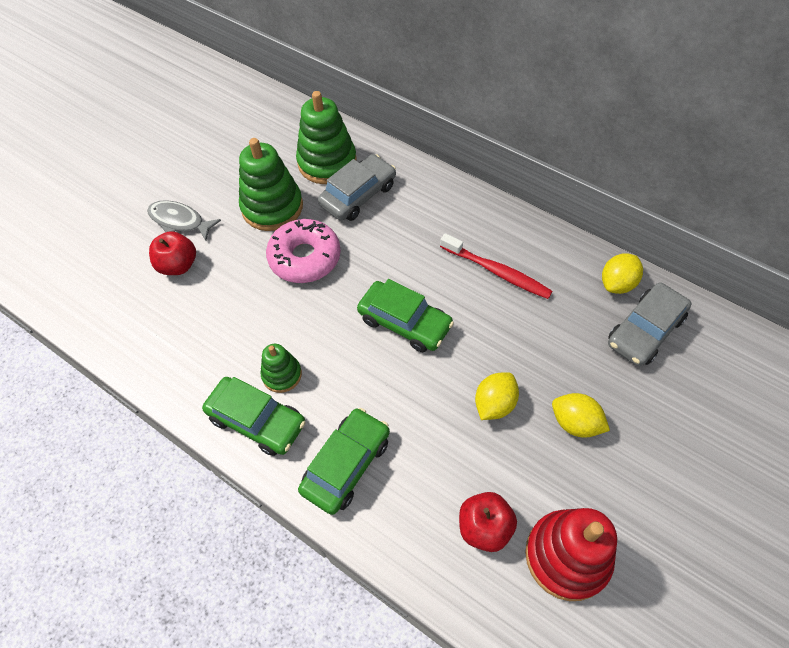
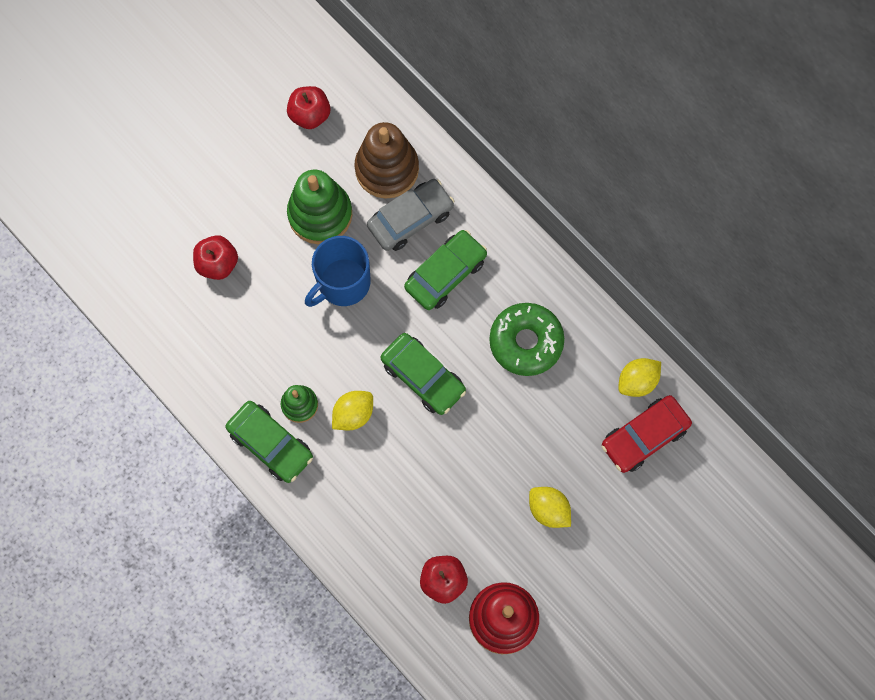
camera: 10 degrees right, 15 degrees up
(180, 221) = (224, 210): grey fish -> none
(249, 137) = (310, 115): none -> red apple
(305, 258) = (342, 283): pink donut -> blue mug
(327, 162) = (387, 169): green stacking toy -> brown stacking toy
(346, 464) = (341, 502): green car -> green car (445, 274)
(494, 404) = (483, 476): yellow lemon -> yellow lemon (353, 414)
(497, 272) = (526, 342): red toothbrush -> green donut
(645, 330) = (644, 436): grey car -> red car

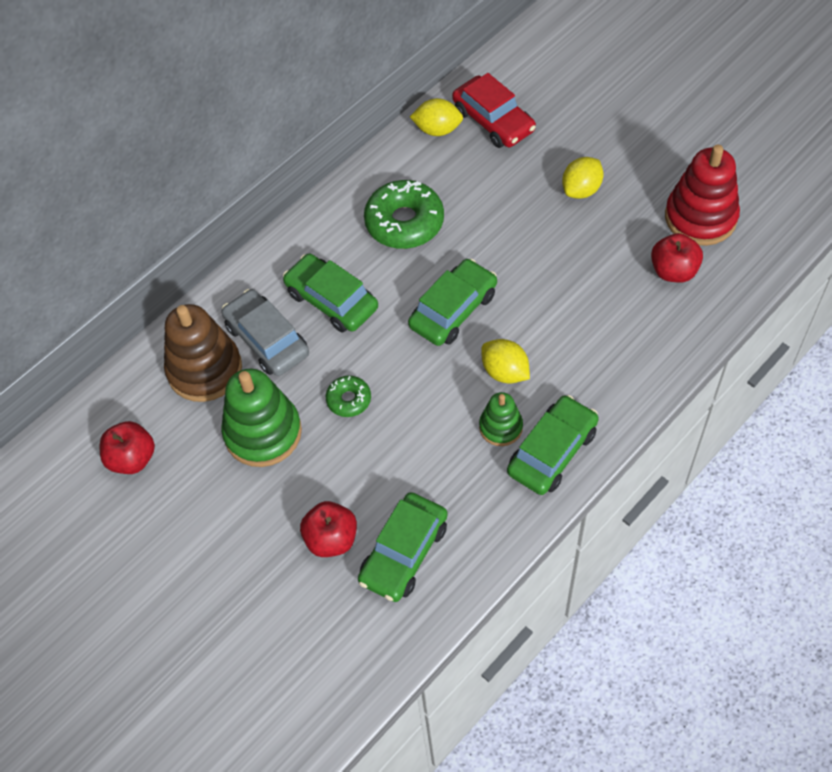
camera: 90 degrees left, 15 degrees down
(198, 318) = (404, 553): none -> green car
(342, 283) = (349, 400): blue mug -> green donut
(637, 381) = (437, 130): yellow lemon -> yellow lemon turned 45 degrees counterclockwise

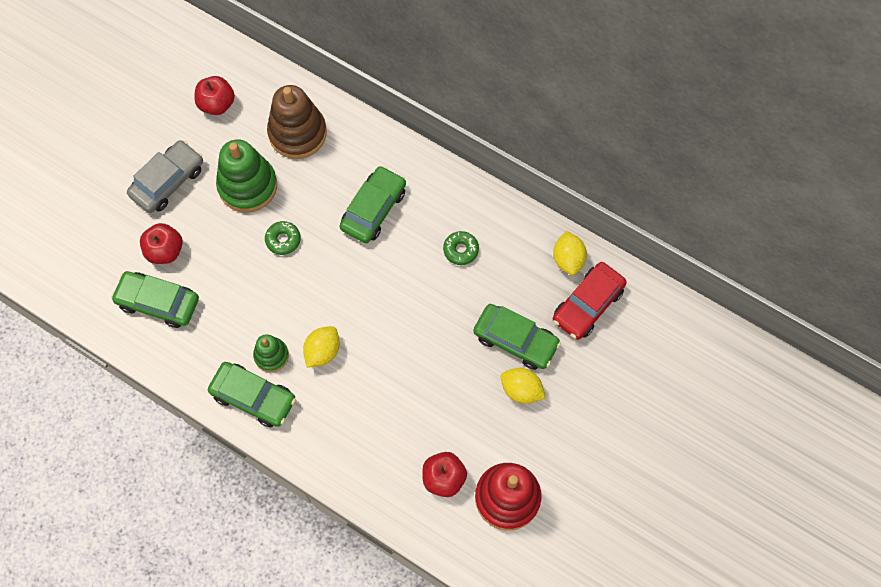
camera: 75 degrees right, 10 degrees up
(267, 340) = (330, 170): grey car -> grey car (168, 181)
(404, 222) = (461, 250): green donut -> green donut, size x0.52
(453, 310) = (377, 303): green car -> green car (515, 340)

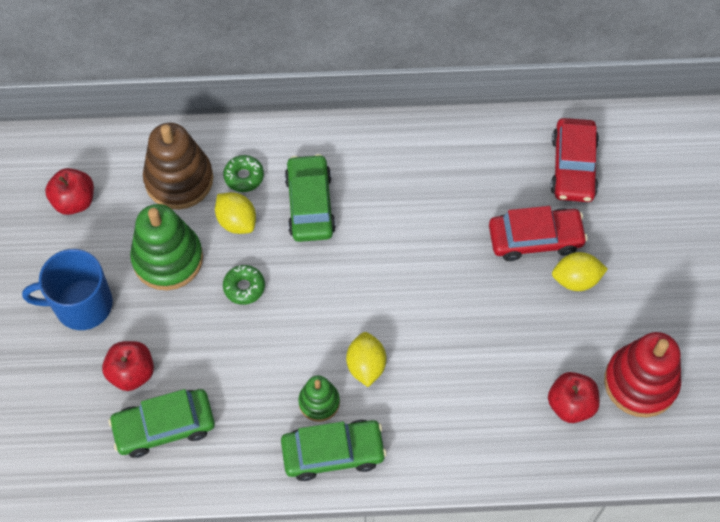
camera: 35 degrees left, 5 degrees down
(168, 181) = (81, 305): grey car -> blue mug
(461, 250) = (421, 190): green donut -> green donut (244, 176)
(515, 340) = (535, 238): green car -> red car
(568, 259) = (524, 138): yellow lemon -> yellow lemon (237, 221)

